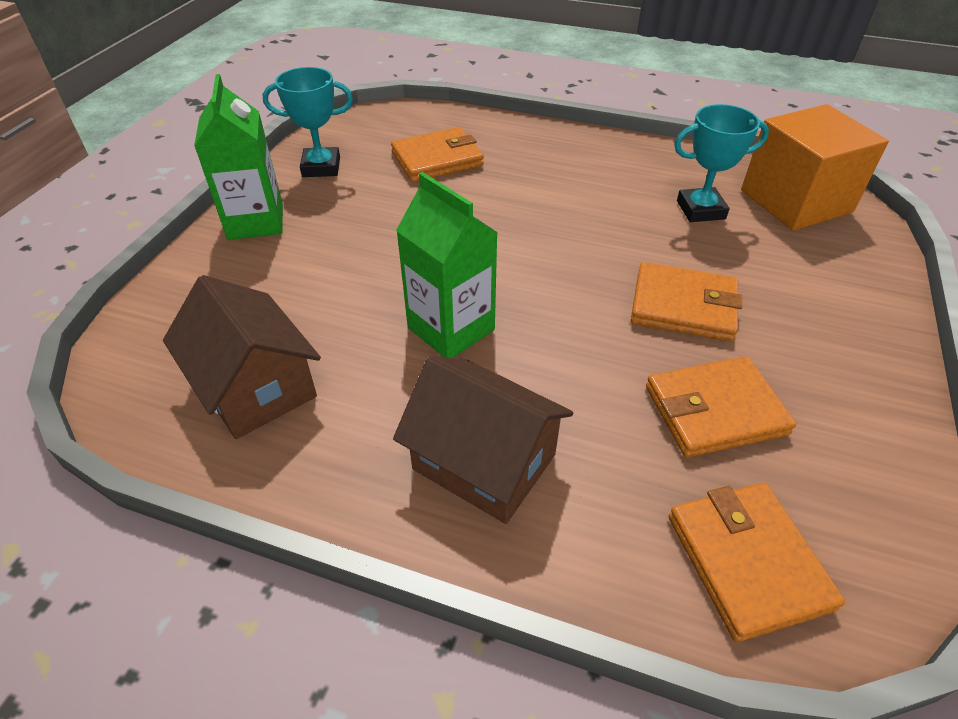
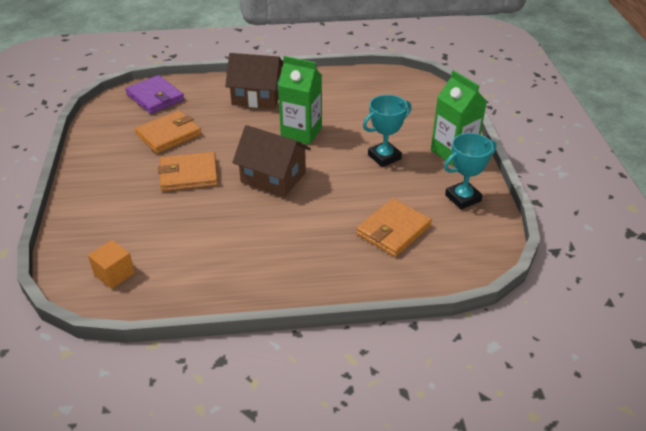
camera: 155 degrees right, 5 degrees down
(255, 386) = (364, 93): brown house -> brown house (273, 177)
(700, 210) = (186, 243): turquoise trophy -> turquoise trophy (384, 157)
(747, 561) = (155, 97): orange wallet -> purple wallet
(795, 201) = (114, 274): orange cube -> orange cube, size x0.48

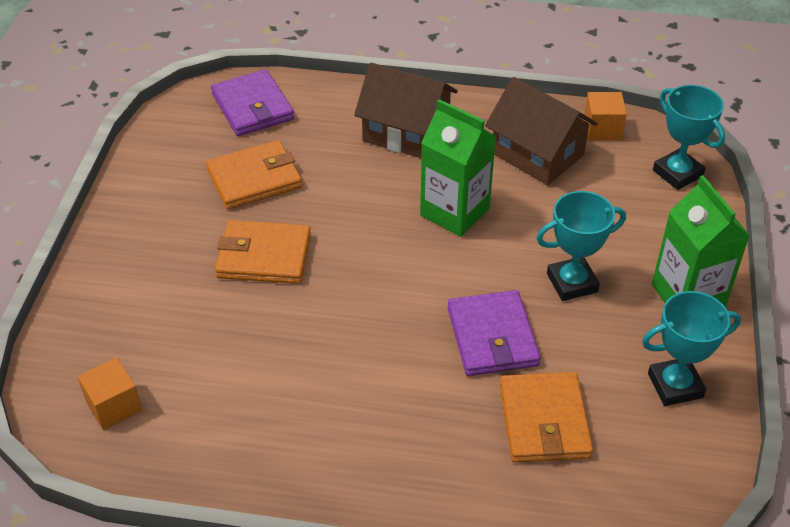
camera: 15 degrees right, 5 degrees up
(273, 177) = (387, 286): brown house -> brown house (537, 154)
(347, 192) = (492, 337): none -> purple wallet
(374, 78) = (602, 129): none -> orange cube
(393, 230) = (544, 421): orange wallet -> orange wallet turned 60 degrees counterclockwise
(425, 93) = (677, 173): none -> turquoise trophy

